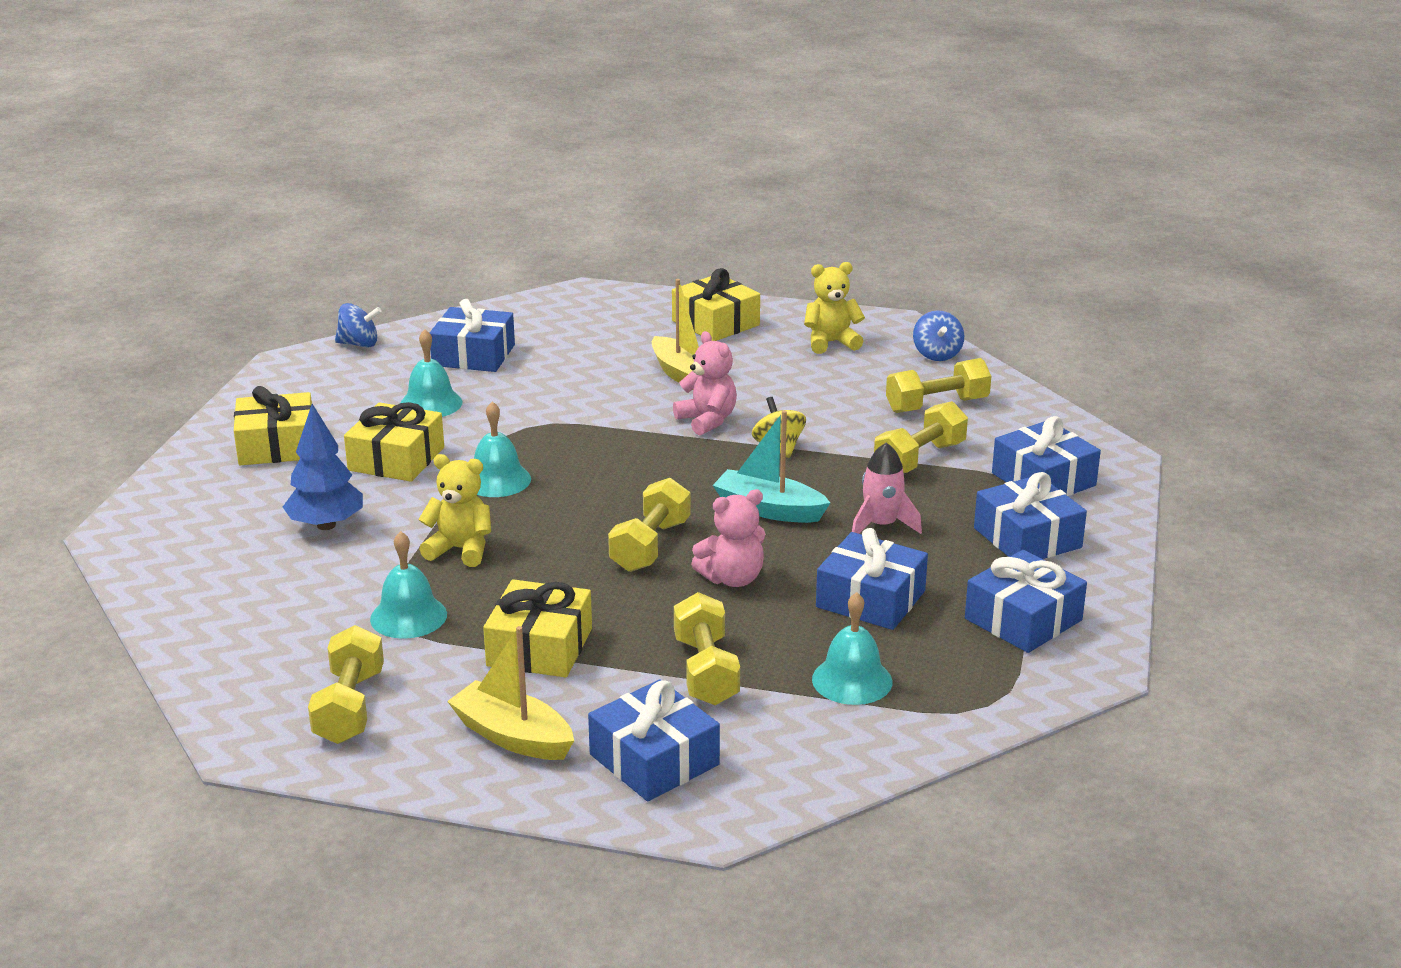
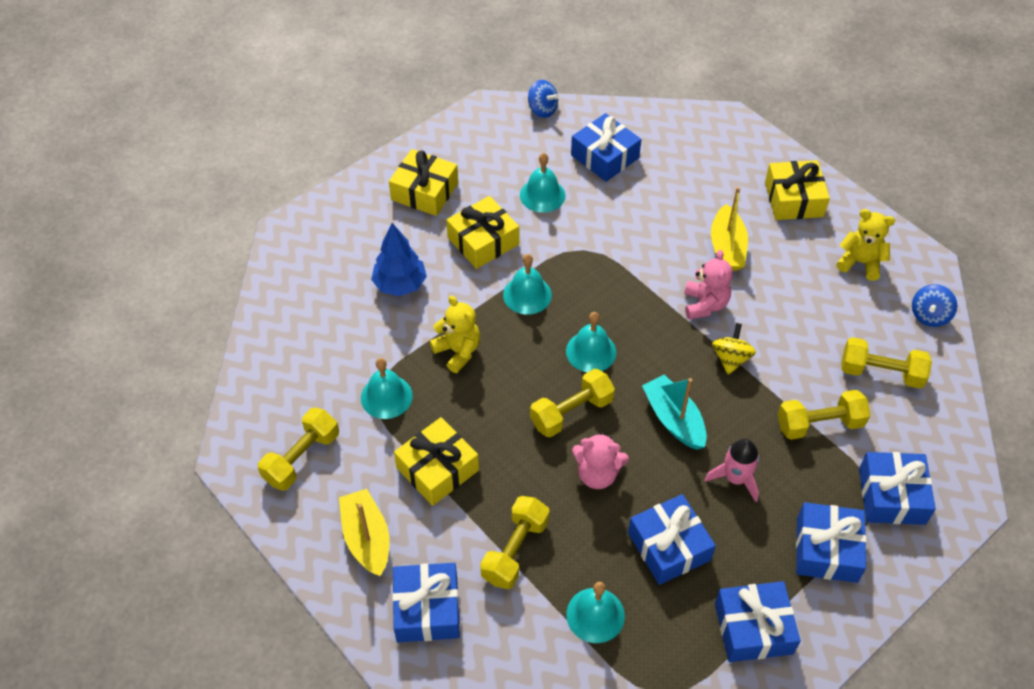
camera: 35 degrees right, 25 degrees up
(620, 495) = (591, 351): none -> turquoise bell

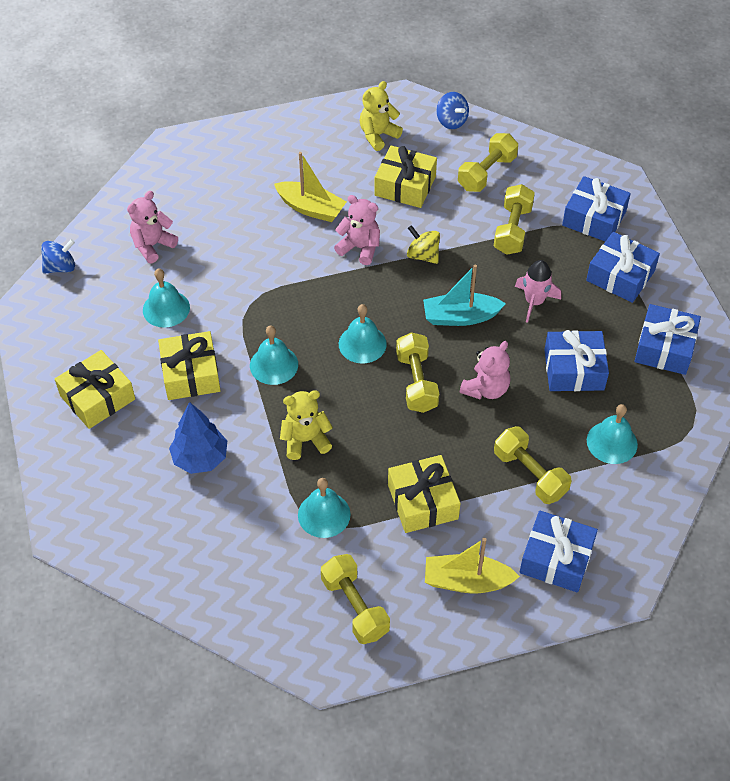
camera: 65 degrees left, 0 degrees up
(605, 156) = (152, 245): blue gift -> pink teddy bear
(794, 199) = (288, 144): yellow gift -> yellow gift (405, 186)

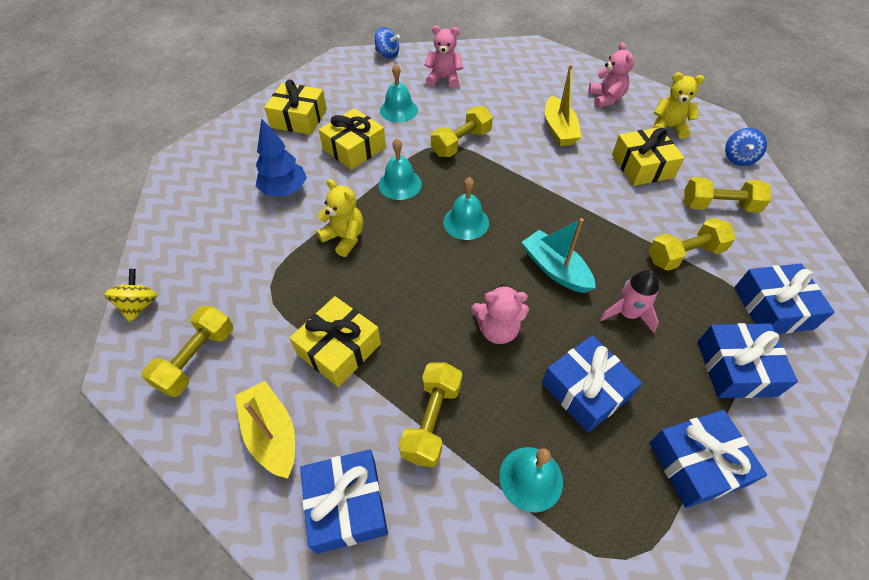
camera: 55 degrees right, 0 degrees up
(324, 514) = (280, 287): turquoise bell -> none
(360, 248) = (554, 173): pink teddy bear -> pink teddy bear (606, 99)
(416, 382) = (460, 276): yellow dumbbell -> yellow dumbbell (461, 143)
(423, 255) = (589, 212): yellow spinning top -> yellow spinning top (140, 305)

